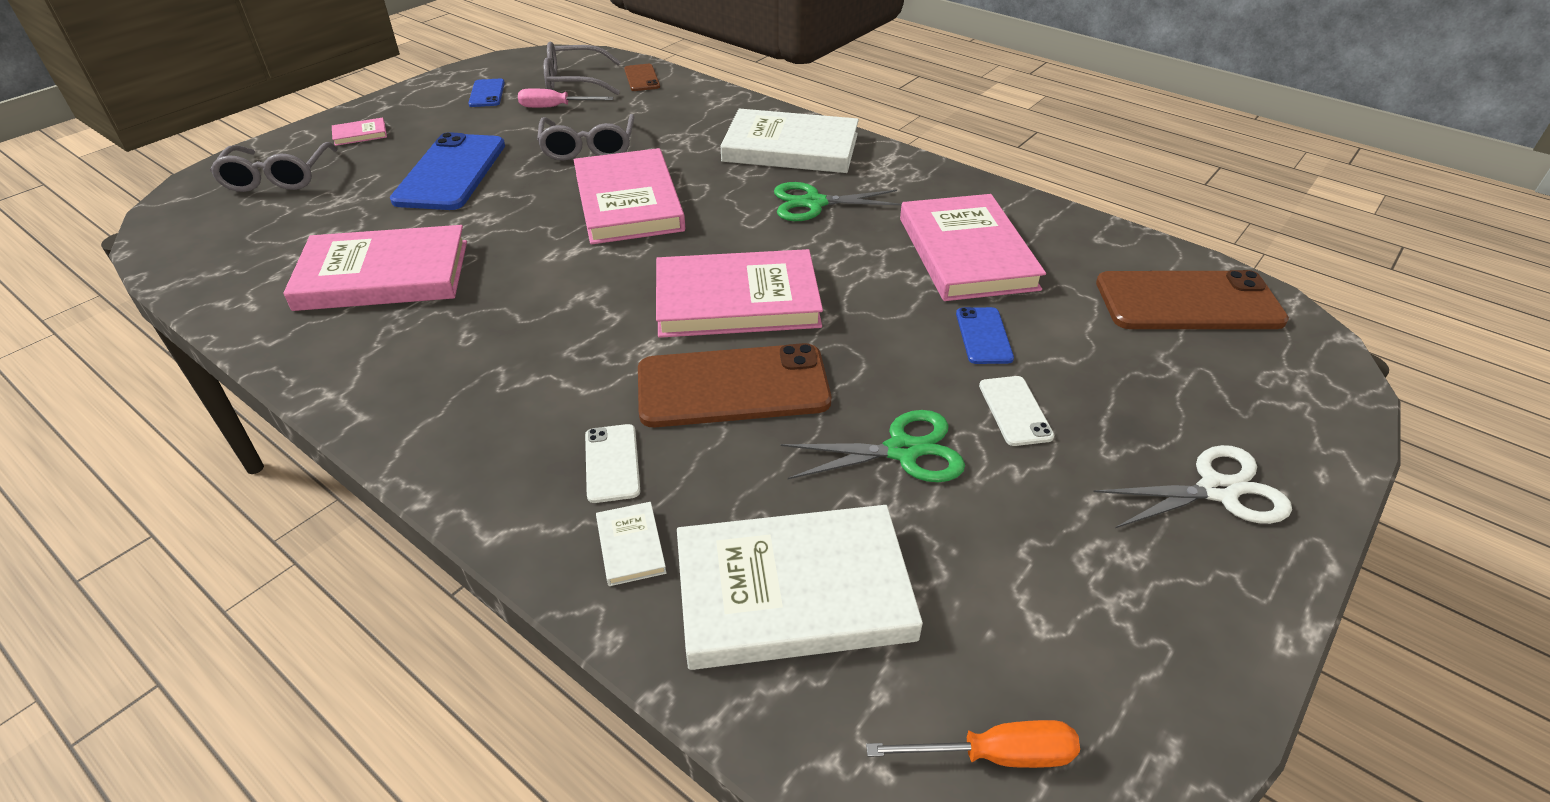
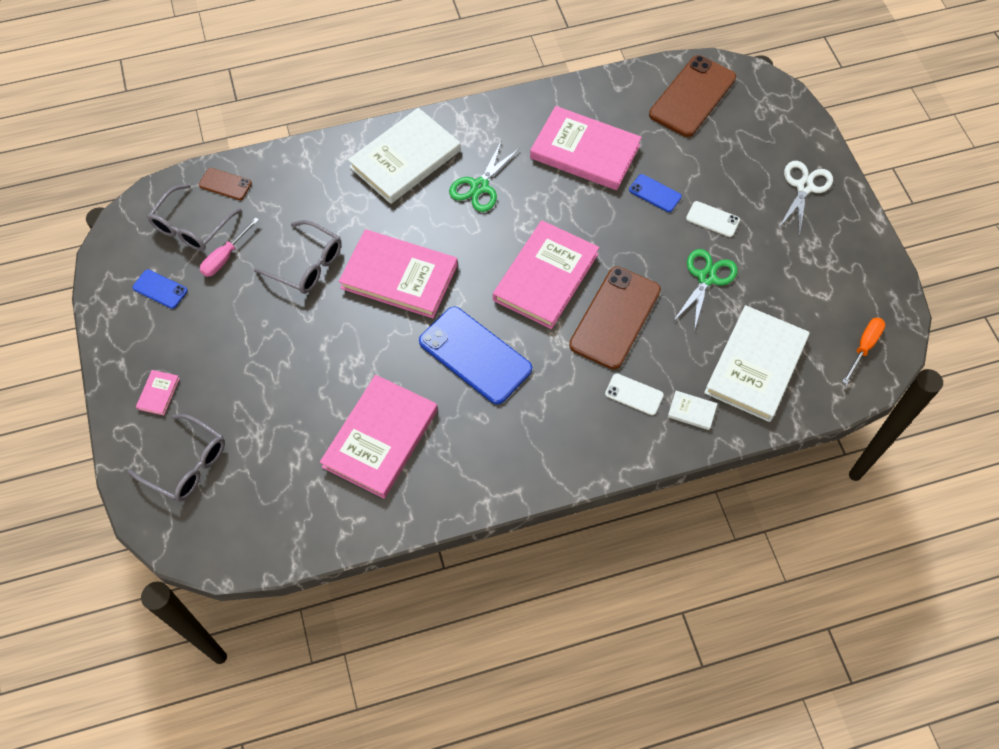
camera: 55 degrees left, 20 degrees up
(451, 172) = (273, 357): blue phone -> blue phone (475, 355)

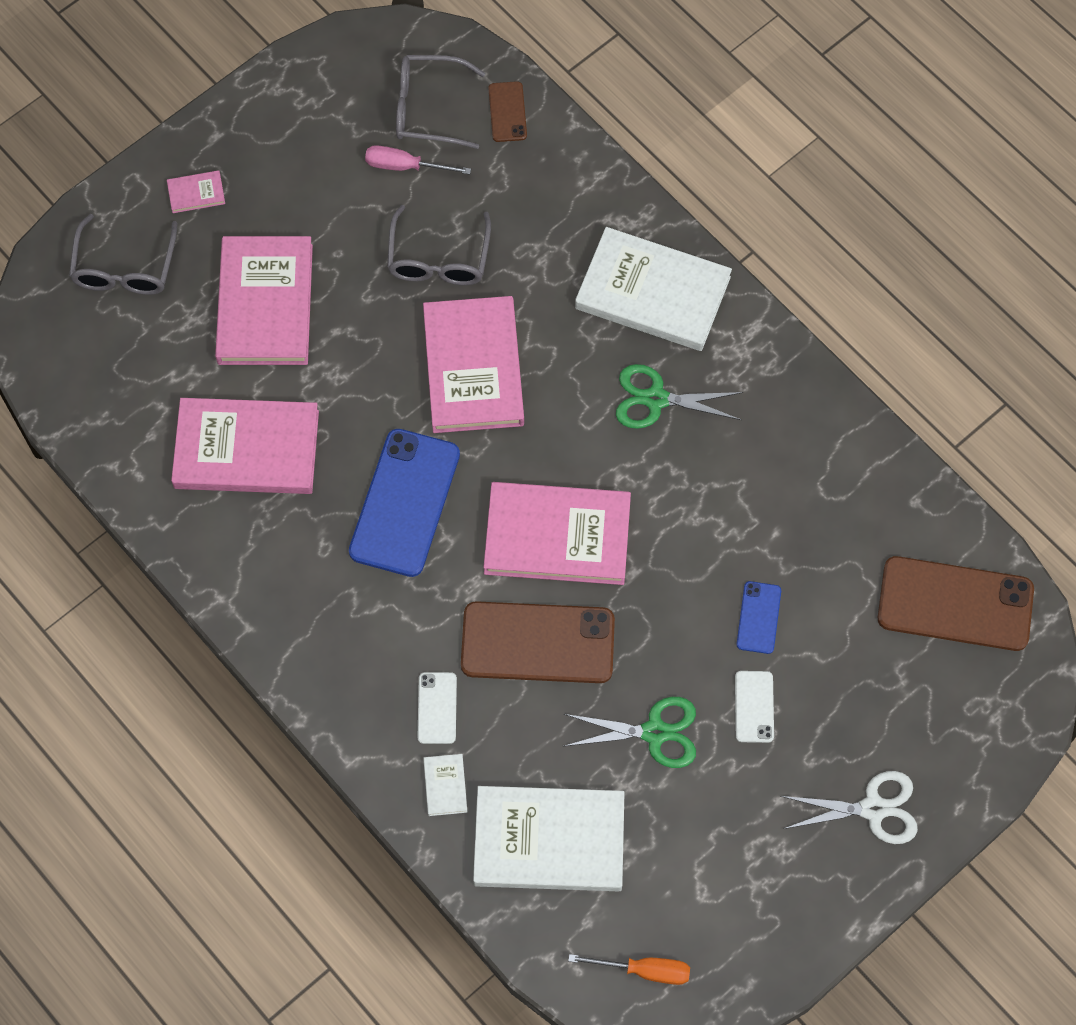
camera: 65 degrees right, 5 degrees up
(160, 289) = (328, 122): blue phone -> none
(585, 152) = (781, 503): pink book -> pink book (265, 304)

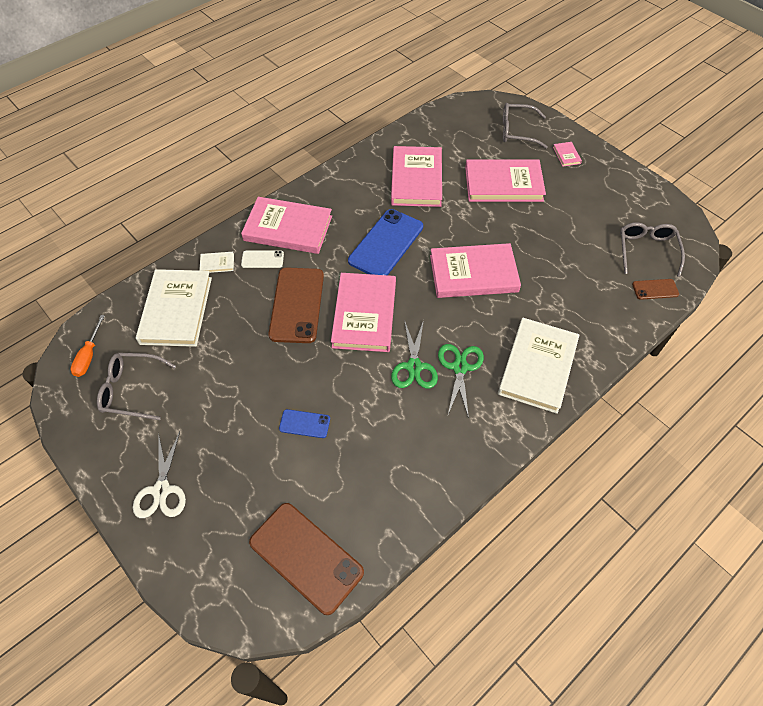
camera: 90 degrees right, 10 degrees down
(364, 670) = (288, 228): none -> pink book
(405, 166) = (603, 240): pink screwdriver -> none
(405, 503) = (386, 244): blue phone -> blue phone turned 75 degrees counterclockwise
(438, 258) = (544, 257): grey glasses -> grey glasses (132, 390)
(654, 732) = (234, 363): green scissors -> green scissors (414, 367)
(754, 707) = (243, 419): white phone -> none
(955, 604) = (306, 557): brown phone -> brown phone turned 60 degrees counterclockwise

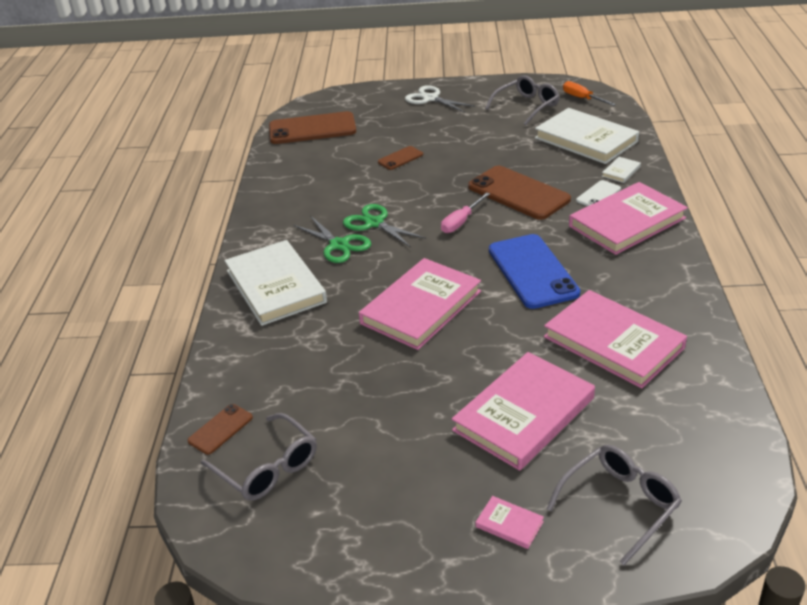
camera: 135 degrees right, 20 degrees down
(304, 424) = (400, 158): blue phone -> brown phone
(364, 314) = (461, 222): pink book -> pink screwdriver

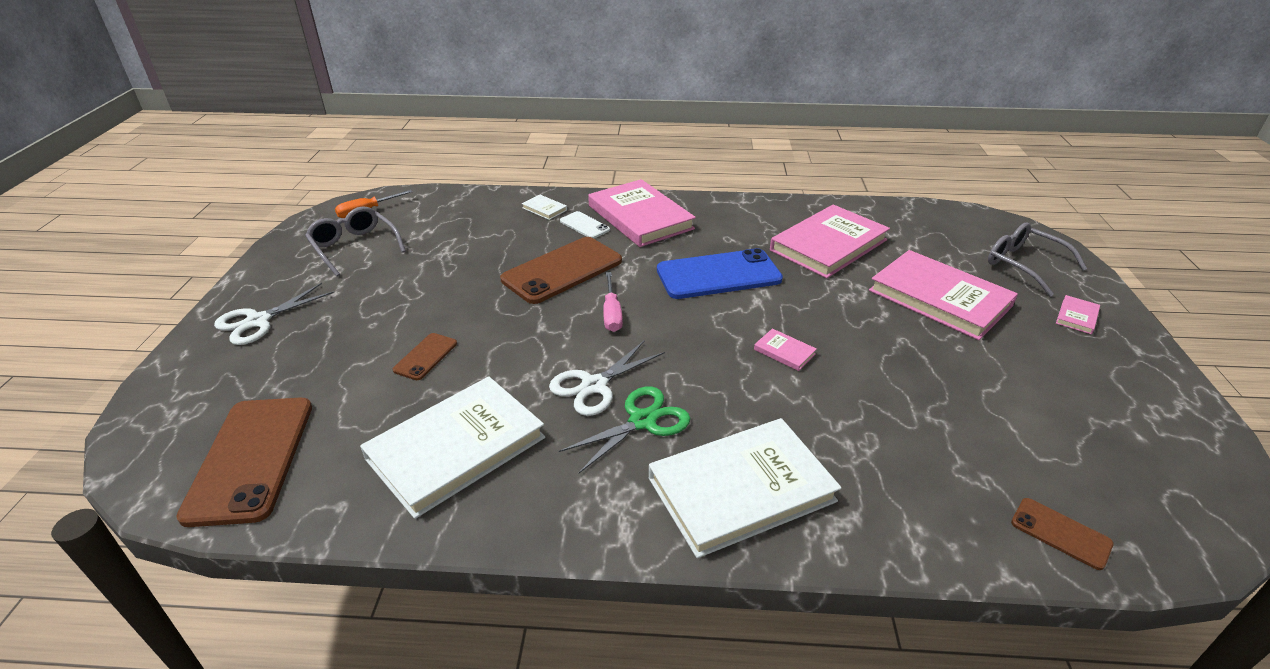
camera: 90 degrees left, 0 degrees up
(267, 467) = (1100, 480): grey glasses -> none
(374, 223) = (594, 385): green scissors -> white scissors
(400, 158) = (425, 356): brown phone -> brown phone turned 60 degrees clockwise
(421, 307) = (784, 352): pink book -> pink book, size x0.40
(461, 222) = (612, 313): pink screwdriver -> pink screwdriver turned 45 degrees clockwise
(586, 140) = (466, 219): white book -> white book (456, 448)

